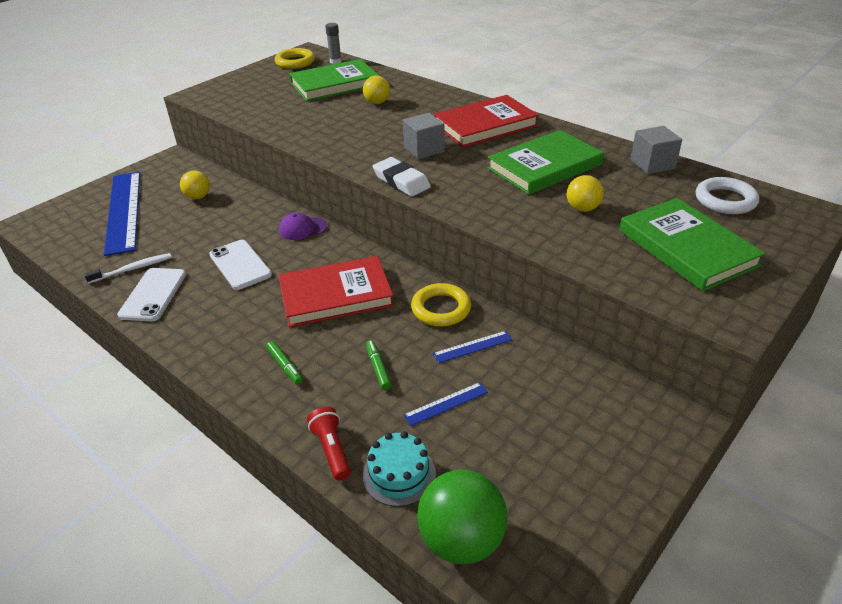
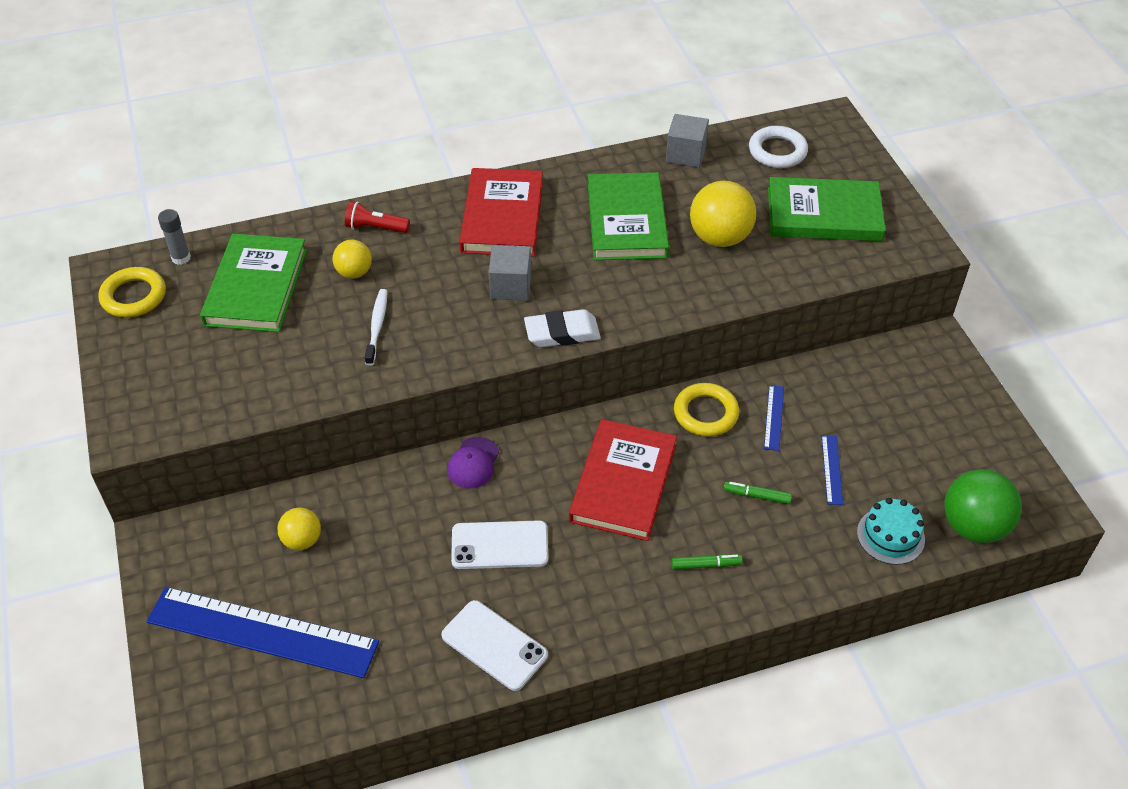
camera: 60 degrees left, 10 degrees up
(133, 269) = (421, 654): white toothbrush -> white toothbrush (377, 326)
(332, 450) = (837, 570): red flashlight -> red flashlight (375, 228)
(582, 208) = (720, 238): yellow ball -> yellow ball, size x1.73

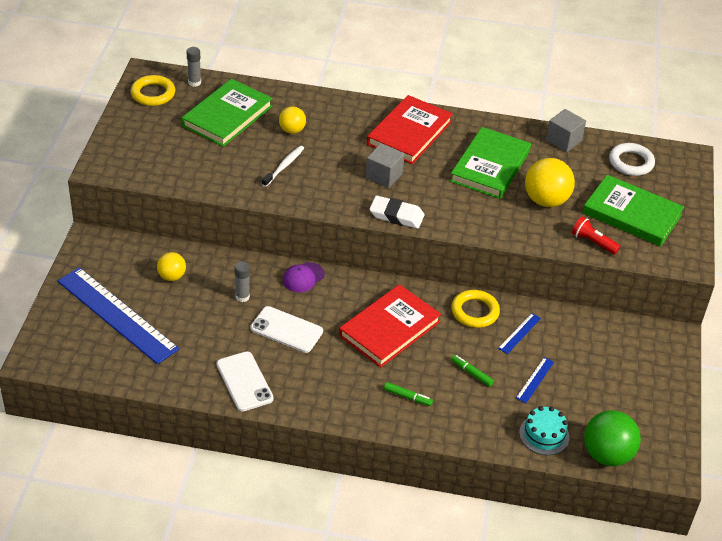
camera: 25 degrees right, 5 degrees down
(375, 228) = (323, 109): red flashlight -> red flashlight (593, 242)
(413, 526) = (242, 297): none -> grey glue stick

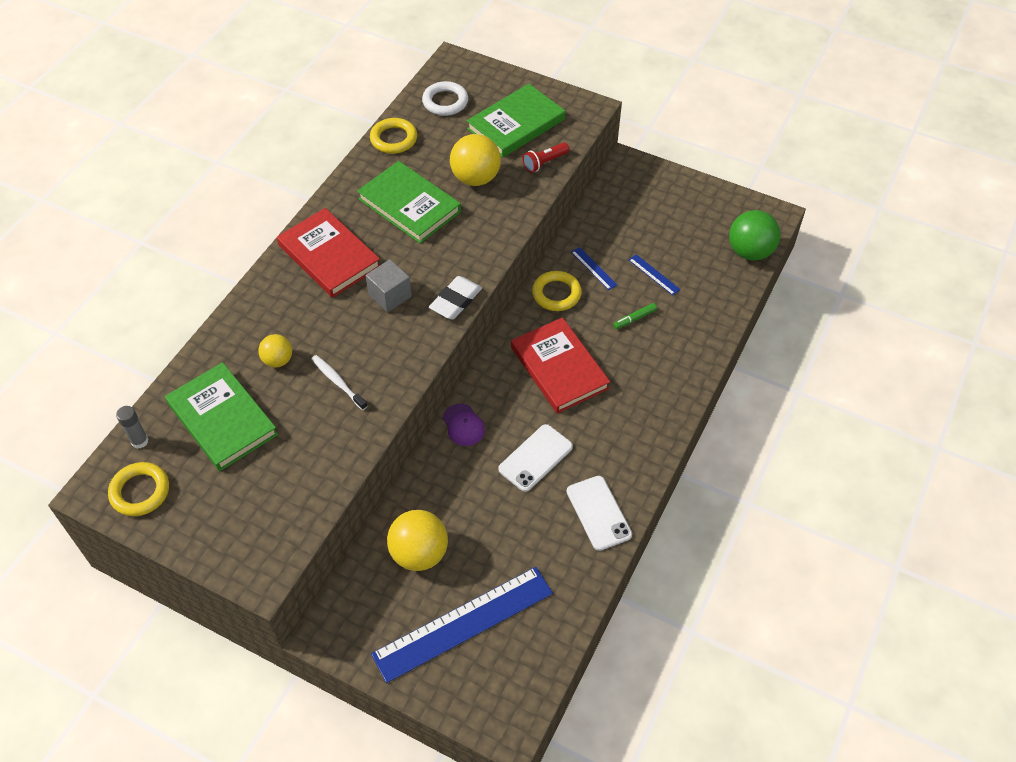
camera: 70 degrees left, 10 degrees up
(172, 276) = (419, 553): yellow ball -> yellow ball, size x1.73
(242, 297) = (474, 489): grey glue stick -> none
(244, 381) = (598, 513): white phone -> white phone turned 75 degrees clockwise
(407, 397) = (652, 377): green marker -> none
(544, 435) = (719, 288): turquoise cake -> none
(563, 140) = (394, 139): grey cube -> yellow ring

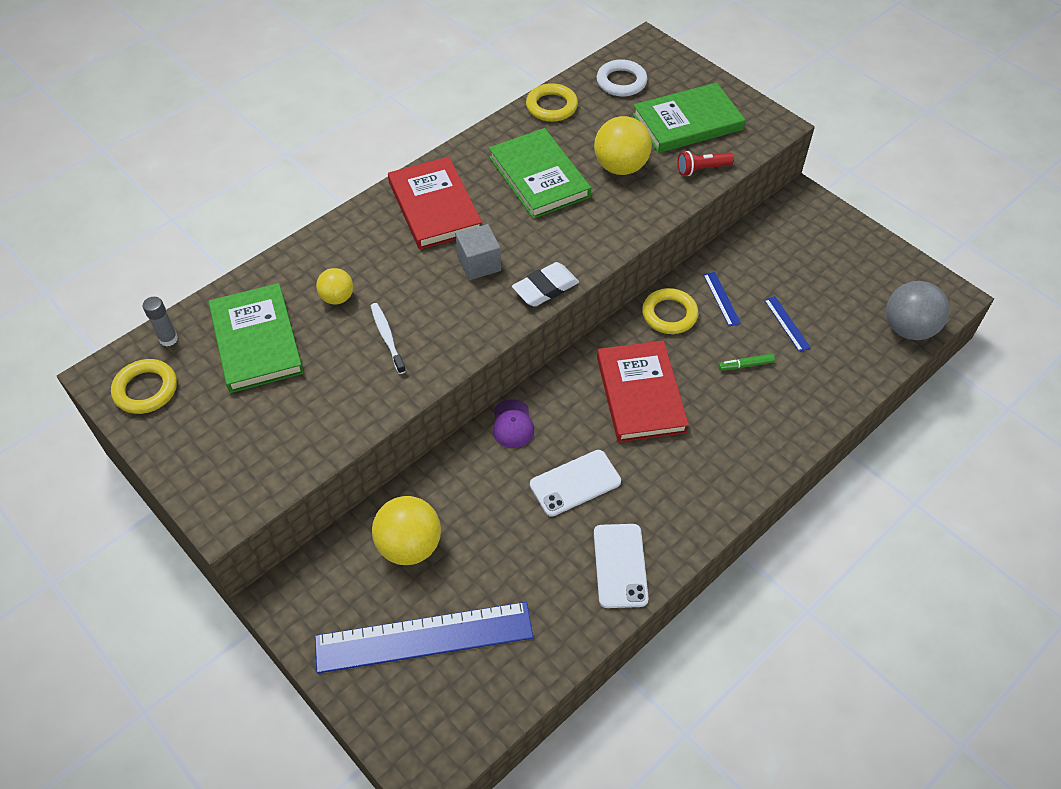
camera: 20 degrees right, 0 degrees up
(750, 252) = (908, 329): green ball -> grey ball

